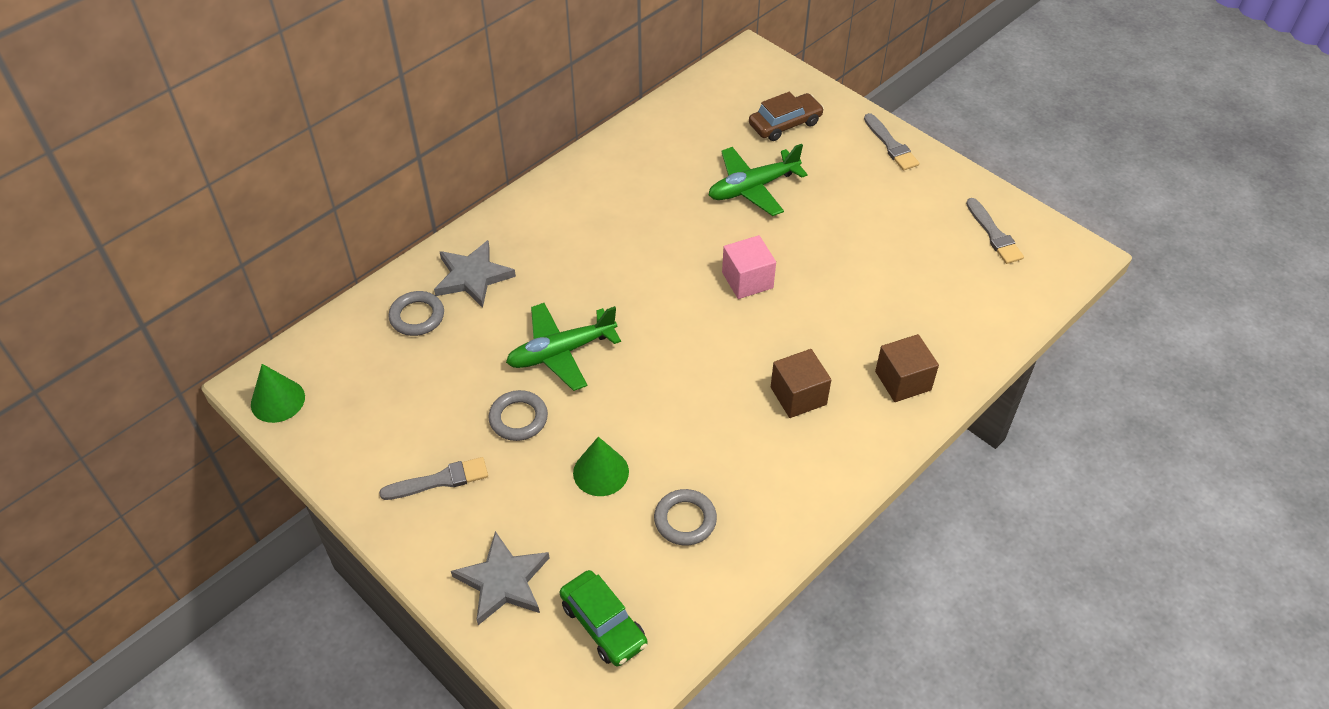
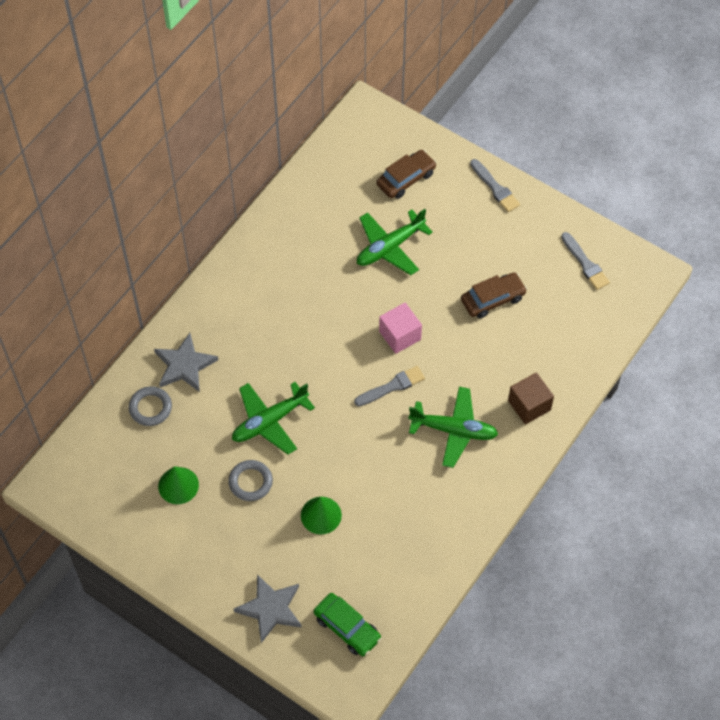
camera: 10 degrees left, 10 degrees up
(277, 400) = (65, 496): green cone -> green cone (178, 485)
(440, 480) = (205, 540): grey brush -> grey brush (392, 386)
(685, 520) = (388, 542): grey ring -> none
(798, 396) = (454, 430): brown cube -> green plane
(871, 257) = (493, 299): none -> brown car

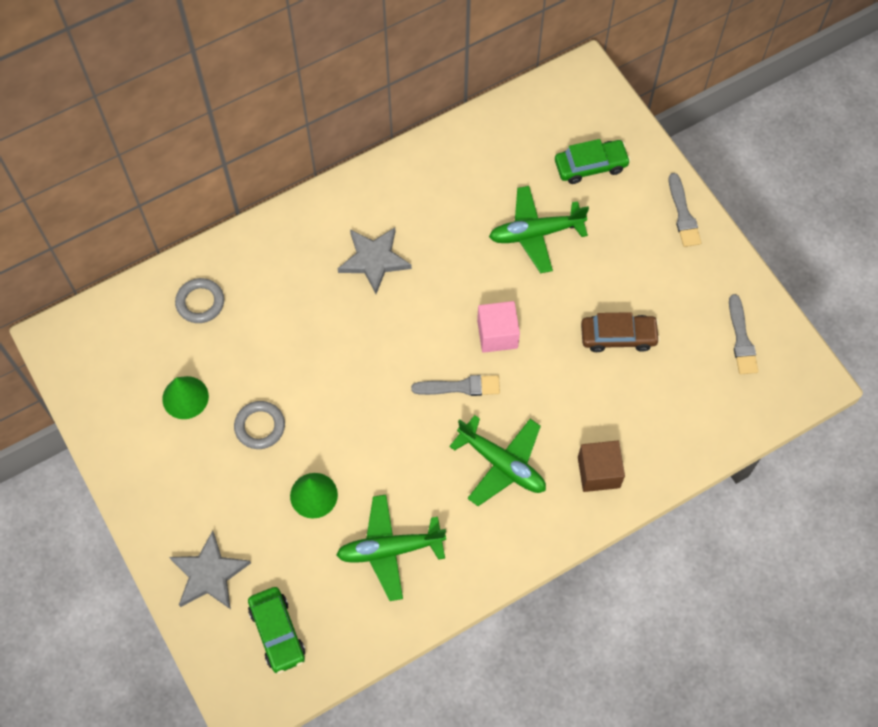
camera: 25 degrees right, 5 degrees up
(184, 365) = (257, 272): grey star -> grey star (374, 260)
(269, 421) = (313, 369): green plane -> green plane (390, 549)
(406, 179) = (590, 166): brown car -> green car

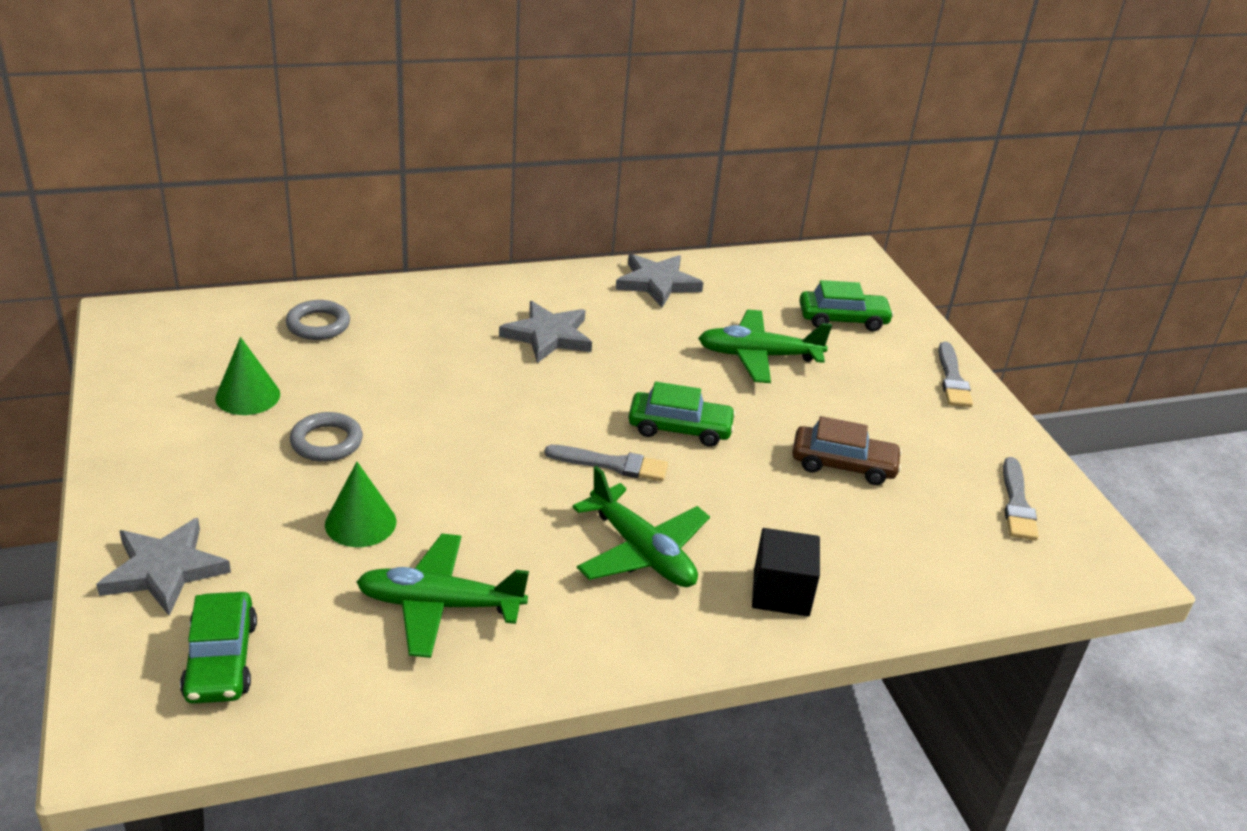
camera: 10 degrees right, 30 degrees down
(438, 165) = (657, 283): none -> grey star
(497, 334) = (680, 428): pink cube -> green car
(598, 472) = (781, 592): brown cube -> black cube

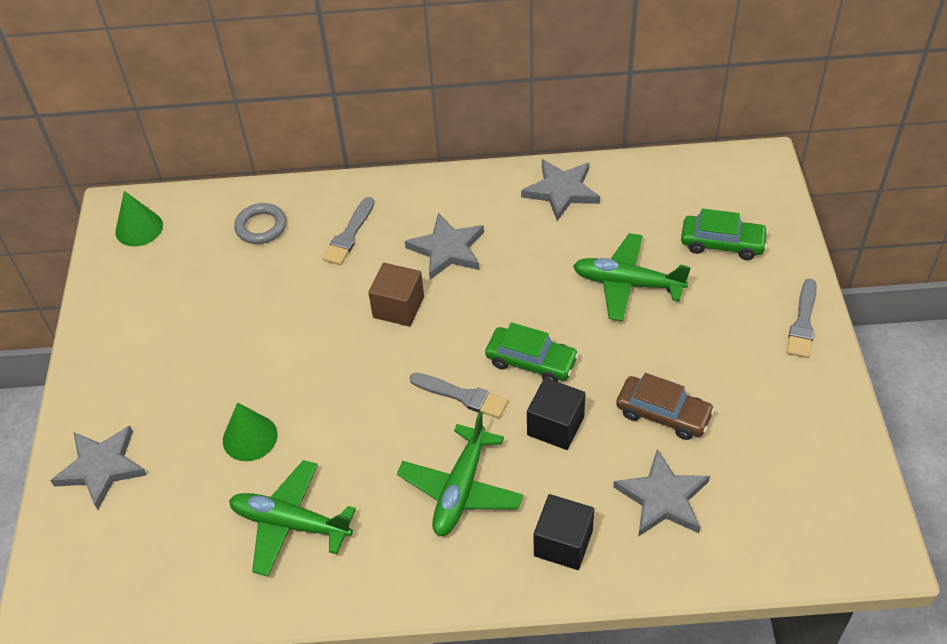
camera: 20 degrees right, 15 degrees up
(221, 659) = (126, 554): green car -> none
(247, 396) = (192, 301): green cone -> green cone (139, 228)
(326, 442) = (241, 353): grey ring -> none
(508, 389) = (398, 307): none -> brown cube
(642, 552) = (461, 489): green plane -> green plane turned 45 degrees clockwise
(729, 484) = (555, 426): none -> black cube
(874, 540) = (662, 498): none -> grey star
(1017, 503) = (808, 472): grey brush -> grey brush (349, 235)

